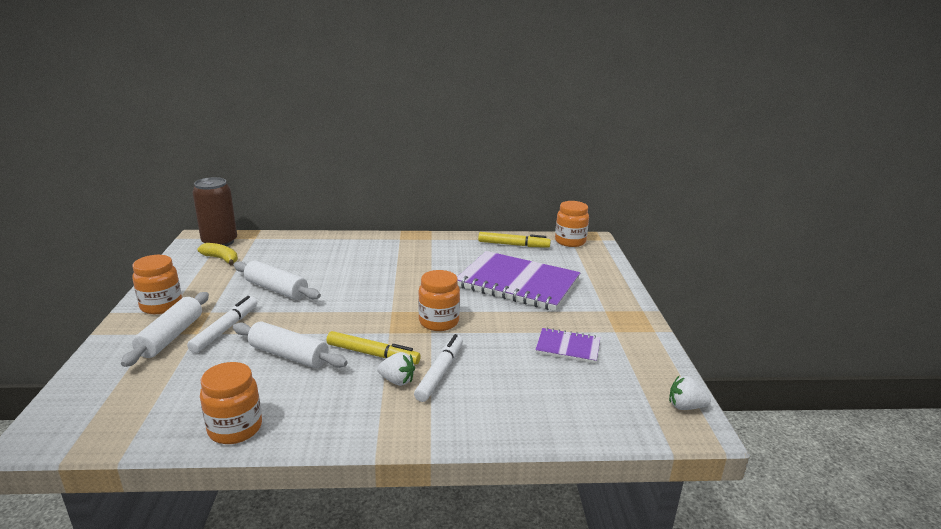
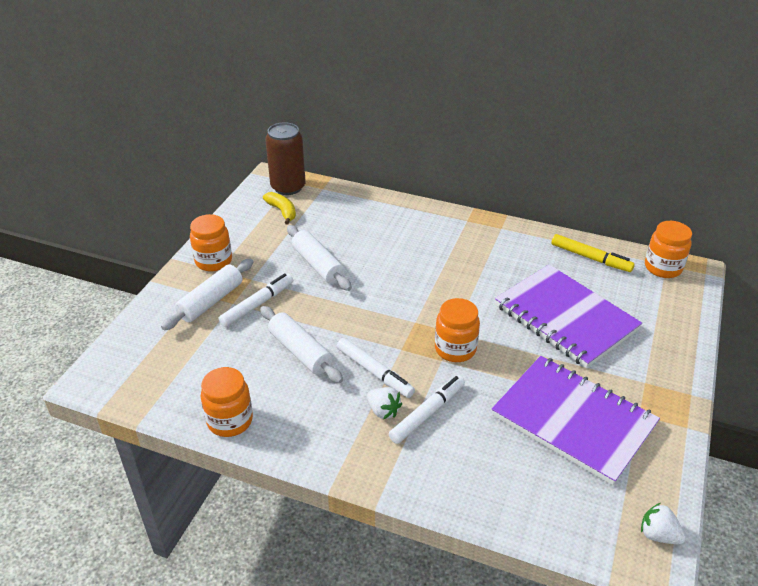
camera: 25 degrees right, 15 degrees up
(372, 354) = (374, 372): yellow marker -> white marker
(567, 347) = (573, 420): purple notebook -> purple notebook, size x2.09

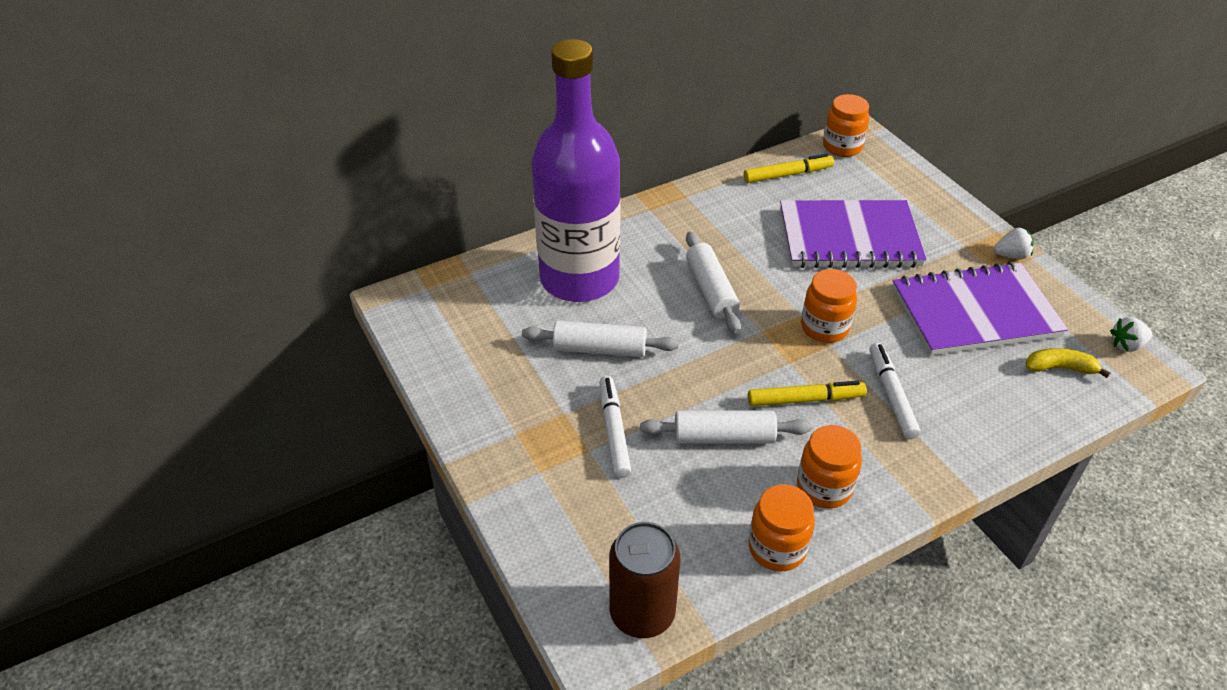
camera: 50 degrees left, 5 degrees up
(211, 301) = (566, 467): white rolling pin -> white rolling pin (711, 290)
(213, 261) = (496, 428): orange jar -> orange jar (824, 487)
(282, 211) = (472, 325): yellow banana -> yellow banana (1060, 368)
(288, 187) = (432, 297): brown can -> brown can (642, 613)
(367, 227) = (579, 279): none -> purple bottle
(374, 372) = (805, 399): white marker -> yellow marker
(383, 411) = (863, 423): white strawberry -> white strawberry (1011, 255)

